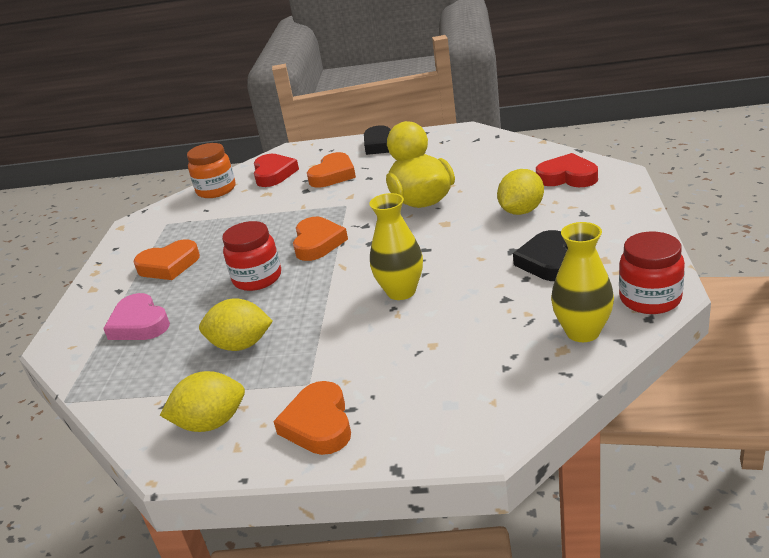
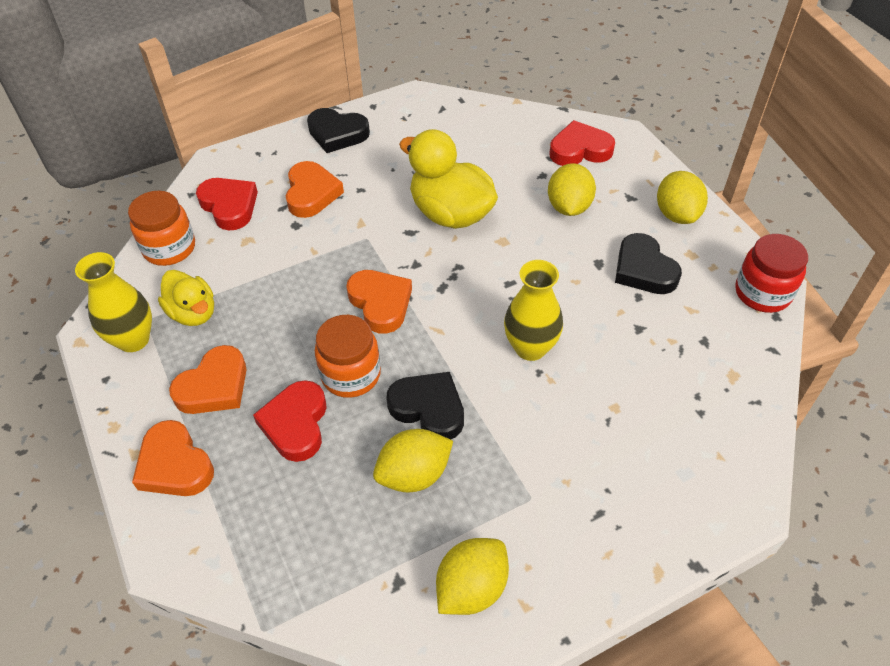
camera: 35 degrees left, 20 degrees up
(139, 324) = (257, 486): pink heart -> none
(195, 297) = (296, 424): none -> red heart
(196, 225) = (193, 313): none -> yellow duck
(257, 278) = (351, 374): red jar -> orange jar
(289, 310) = (428, 408): none -> black heart
(318, 424) = (584, 544): orange heart -> orange heart (174, 465)
(582, 332) = (735, 349): yellow vase -> yellow vase (133, 339)
(616, 231) = (677, 214): none -> yellow lemon

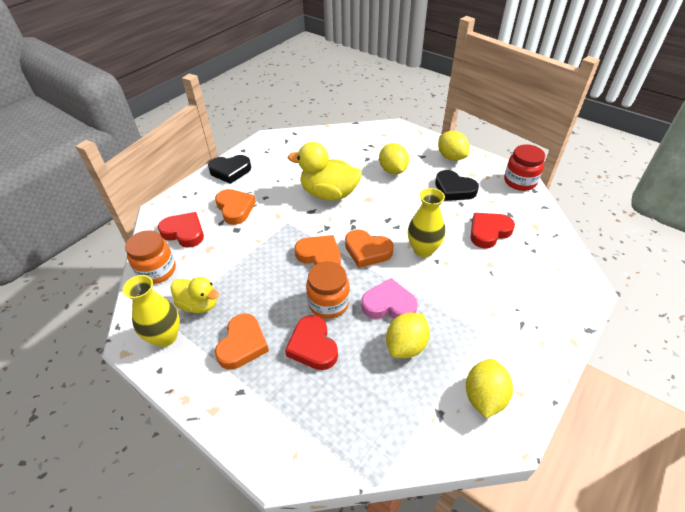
camera: 25 degrees left, 5 degrees down
(174, 465) = (246, 406): orange heart -> orange heart (367, 251)
(428, 408) = (389, 304): black heart -> pink heart
(580, 150) = (378, 140): red heart -> red heart (488, 232)

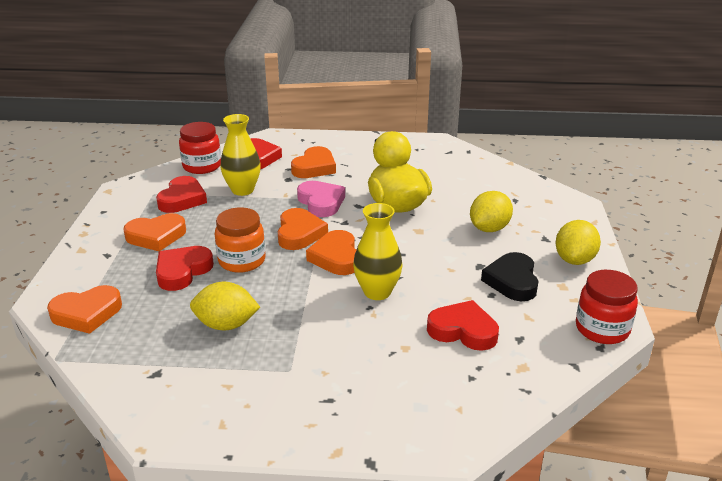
camera: 55 degrees right, 15 degrees down
(157, 271) = (202, 166): orange jar -> red jar
(165, 337) = (137, 199): yellow vase -> yellow vase (242, 190)
(199, 304) = (182, 199): yellow duck -> red heart
(230, 171) = (363, 144): black heart -> none
(323, 438) = (87, 313): none -> orange heart
(389, 304) = (272, 296): pink heart -> pink heart (321, 202)
(484, 397) = (198, 398): yellow lemon -> none

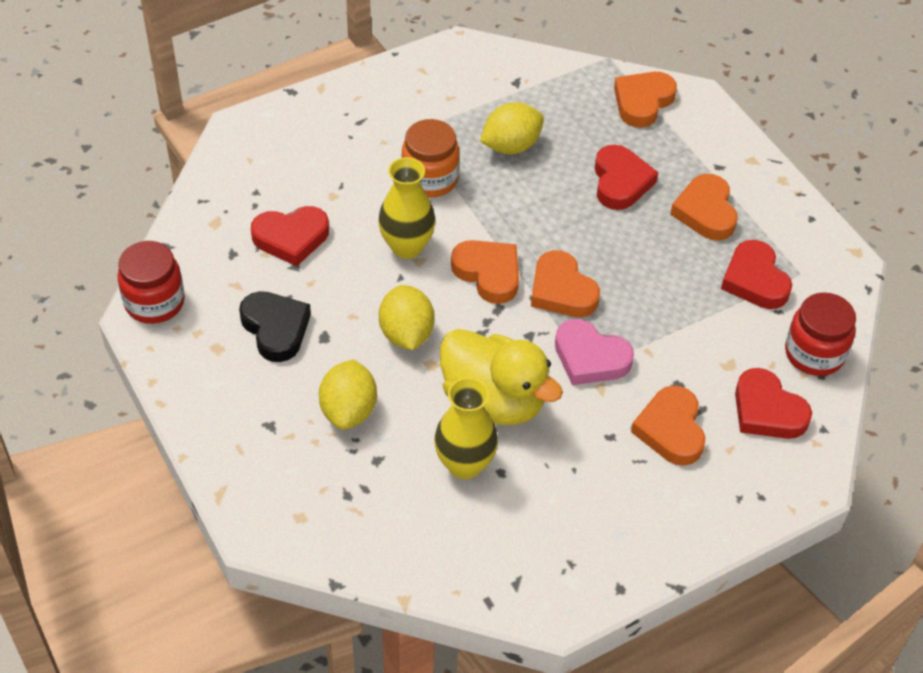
camera: 145 degrees right, 20 degrees up
(156, 236) = (705, 212): orange heart -> orange heart turned 45 degrees counterclockwise
(242, 190) = (707, 332): yellow vase -> yellow vase (464, 464)
(242, 261) = (579, 222): orange jar -> orange jar (430, 179)
(574, 260) = (218, 400): yellow lemon -> yellow lemon (406, 334)

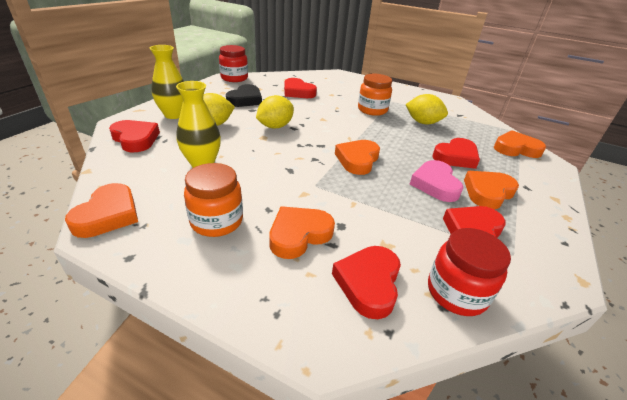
camera: 55 degrees right, 15 degrees down
(338, 523) = (135, 139): none -> red heart
(407, 246) = (327, 114): yellow vase -> yellow vase (174, 115)
(488, 273) = (339, 137): orange heart -> orange heart (108, 215)
(493, 401) = (256, 160): yellow duck -> none
(590, 358) = (322, 183): pink heart -> pink heart (435, 184)
(604, 493) = (217, 221): none -> orange jar

